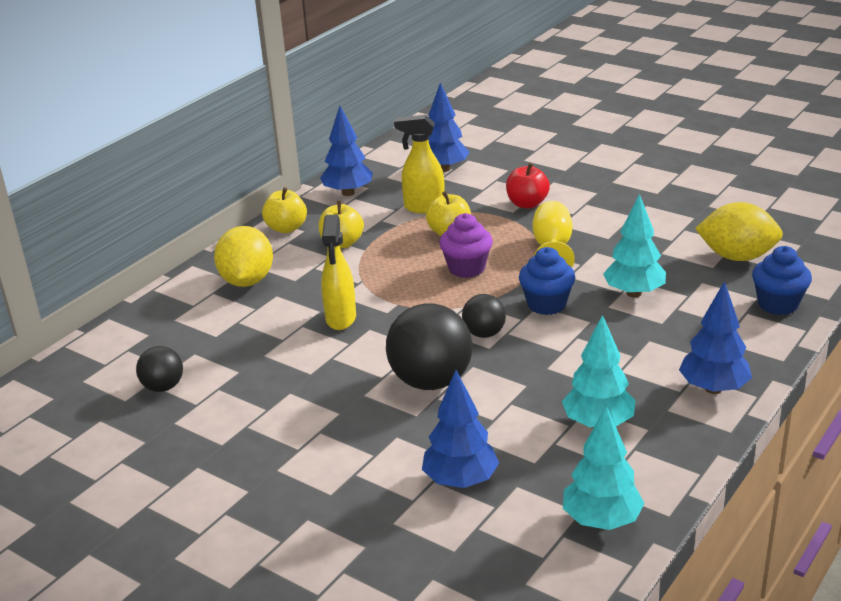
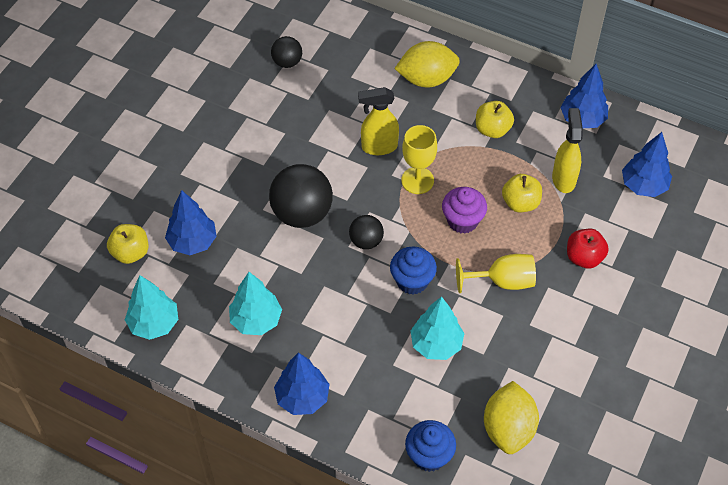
camera: 80 degrees right, 25 degrees up
(286, 228) = (512, 87): yellow apple -> yellow apple (130, 253)
(401, 294) = (417, 180): none -> yellow goblet

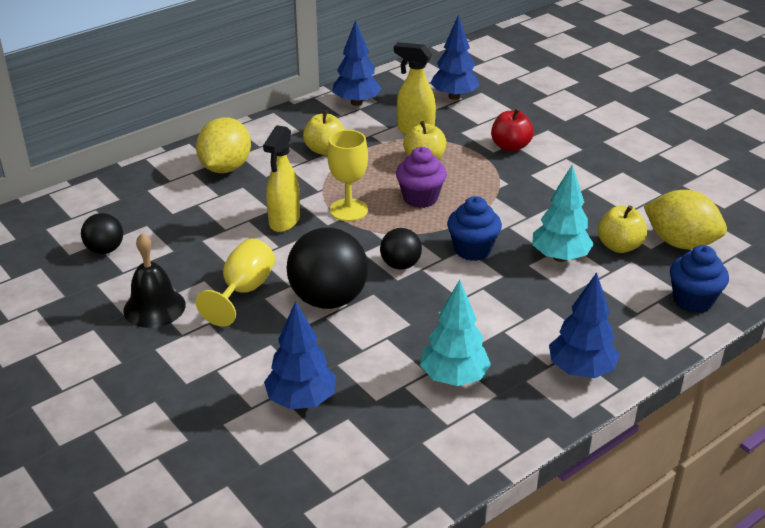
camera: 65 degrees left, 20 degrees down
(130, 253) = (274, 465): yellow apple -> yellow apple (619, 246)
(154, 324) = (403, 472): turquoise tree -> none
(242, 120) = (154, 307): none -> black bell
(502, 281) = (508, 196): yellow goblet -> yellow goblet (243, 291)

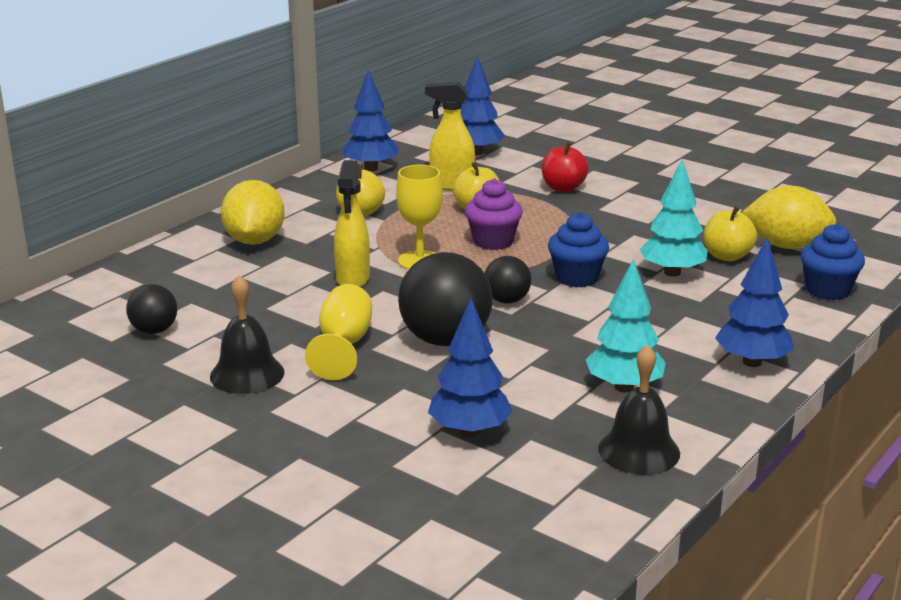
camera: 15 degrees left, 10 degrees down
(432, 449) = (639, 451): none -> black bell

